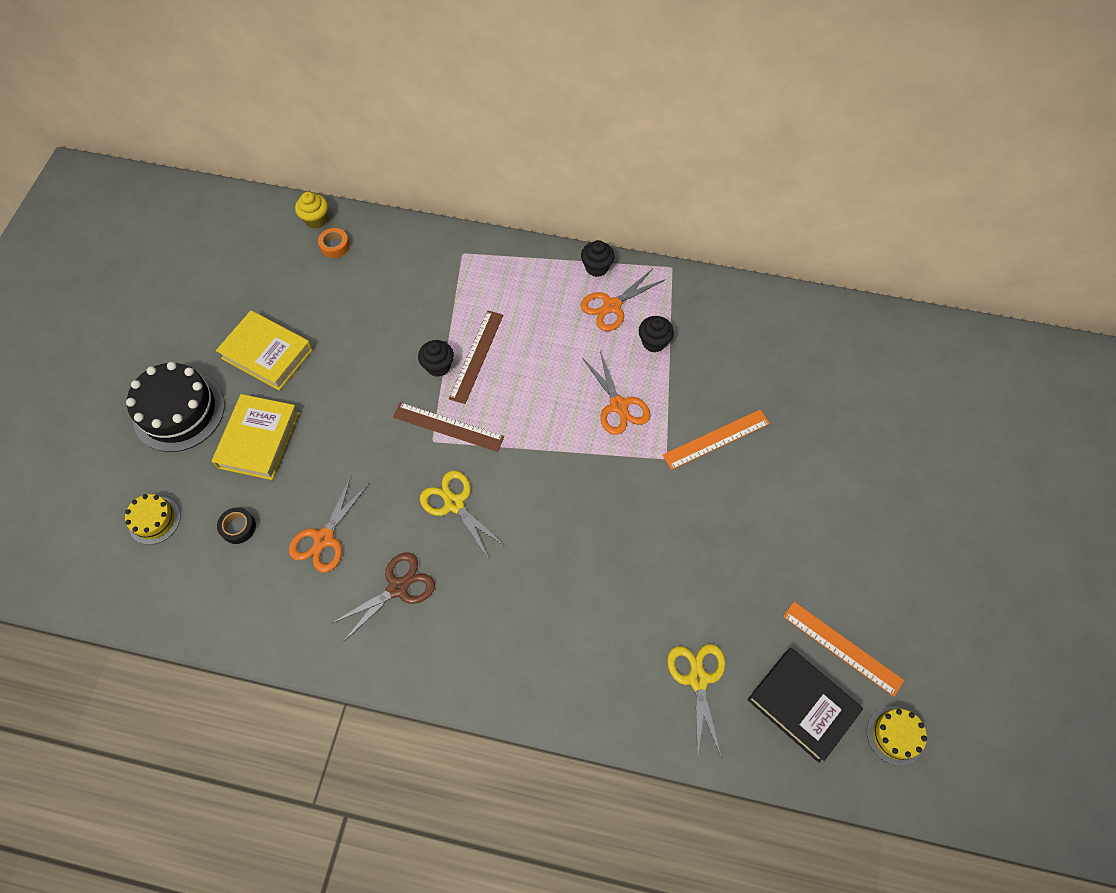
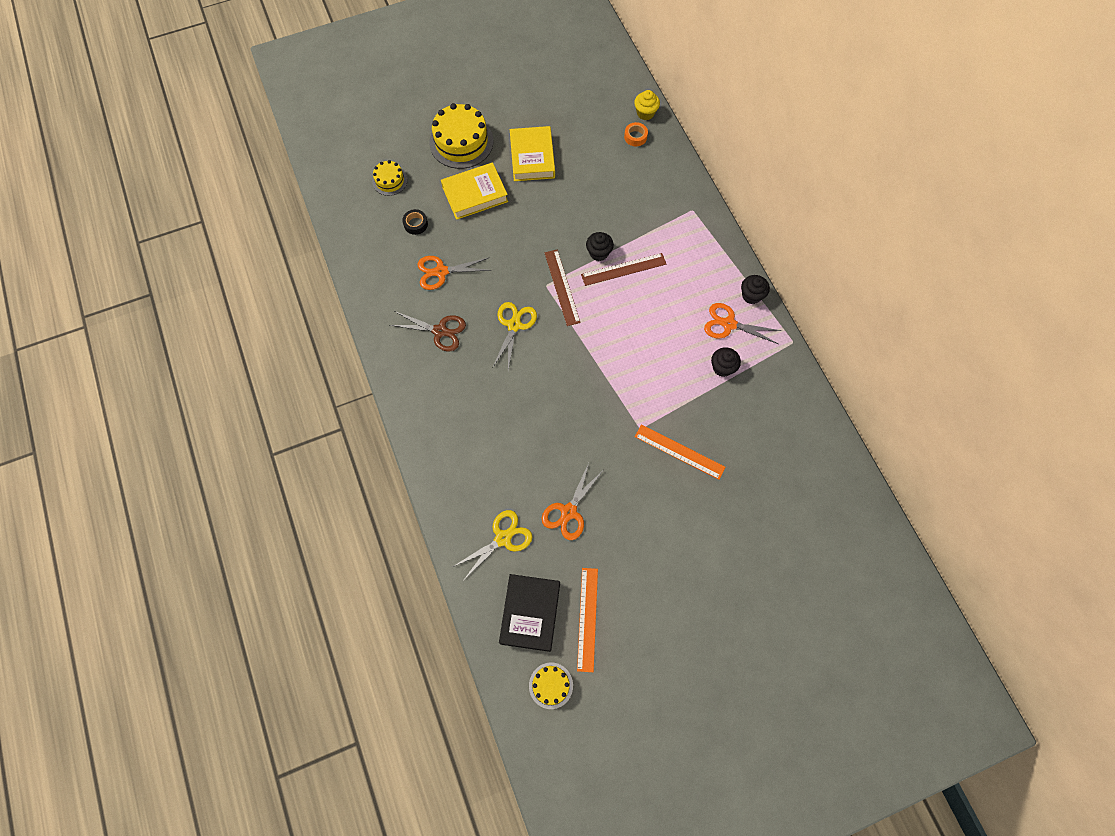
camera: 55 degrees right, 5 degrees up
(179, 411) = (461, 142): black cake -> yellow cake
(619, 406) = (656, 376): orange scissors -> orange scissors (568, 512)

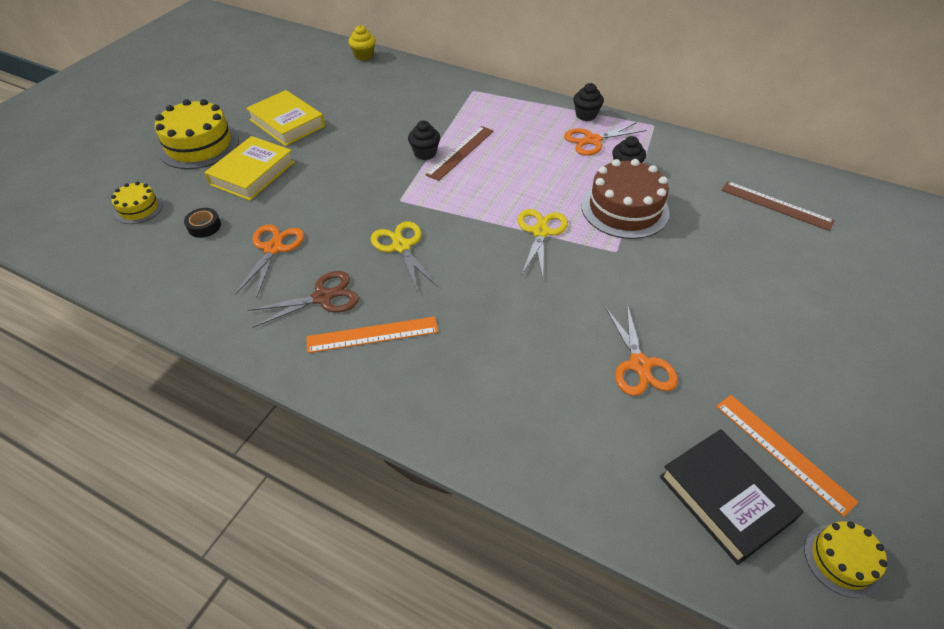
camera: 40 degrees left, 20 degrees down
(441, 272) = (273, 248): orange scissors -> orange scissors turned 150 degrees clockwise
(503, 538) = (606, 443): yellow scissors -> yellow scissors (540, 232)
(562, 287) = (417, 193): brown ruler -> brown ruler (776, 205)
(635, 137) = (371, 71): orange tape -> none
(679, 451) = (670, 246): orange ruler -> orange ruler (372, 334)
(683, 400) = (624, 209): none -> brown cake

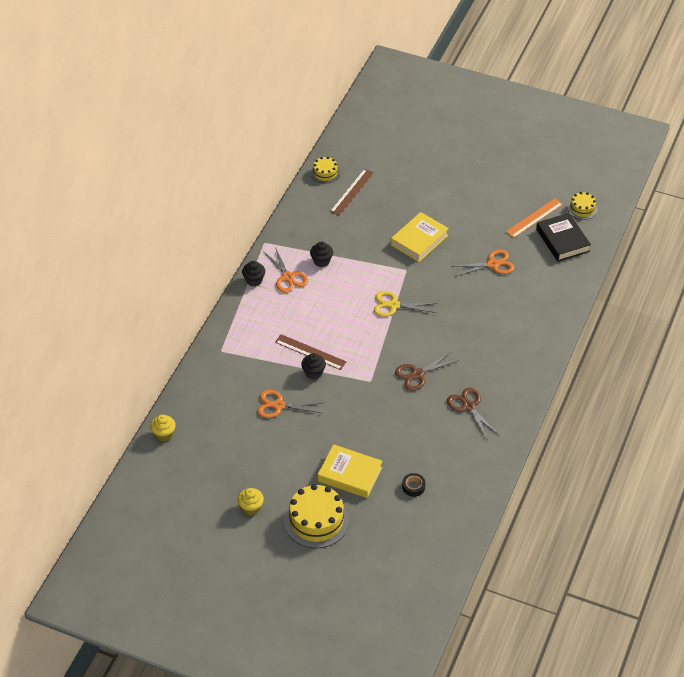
camera: 95 degrees left, 0 degrees up
(138, 208) = (399, 533): yellow cake -> yellow cake (325, 173)
(242, 103) = (251, 508): none -> yellow cupcake
(273, 248) = (429, 442): orange scissors -> orange scissors (278, 405)
(287, 123) = (280, 468): yellow book -> yellow book (419, 240)
(372, 334) = (493, 378): orange ruler -> none
(401, 246) = (417, 374): yellow scissors -> brown scissors
(624, 209) = (365, 264): brown cake -> none
(725, 498) = (562, 240): black book -> black book turned 75 degrees counterclockwise

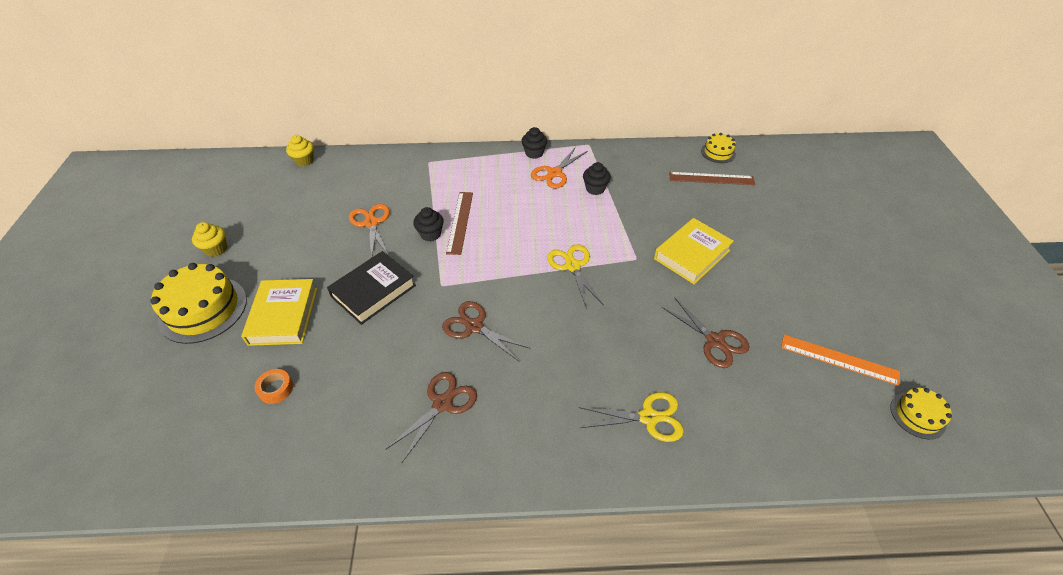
camera: 65 degrees right, 0 degrees up
(413, 487) = (276, 389): black tape -> orange tape
(419, 240) = (691, 254): yellow book -> yellow book turned 60 degrees counterclockwise
(493, 264) = (715, 341): orange scissors -> brown scissors
(526, 317) = (648, 417): none -> yellow scissors
(562, 240) = (831, 411): black book -> black book (373, 291)

